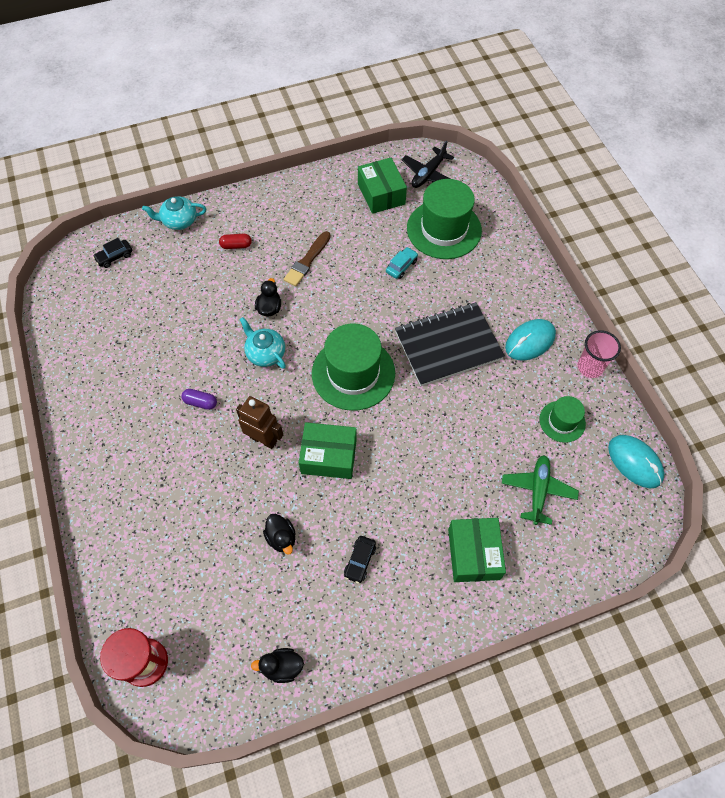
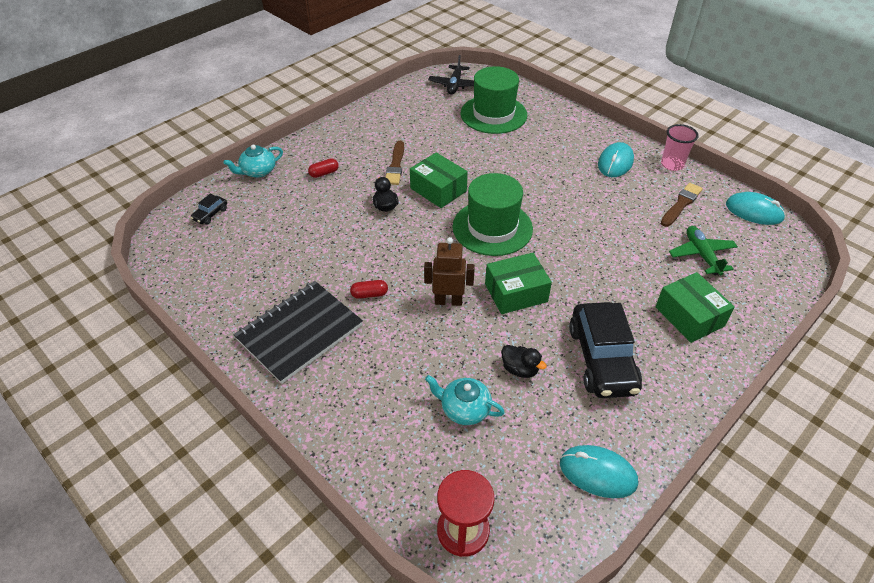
camera: 25 degrees left, 15 degrees down
(200, 402) = (369, 294): purple capsule -> red capsule
(265, 353) = (404, 239): turquoise teapot -> turquoise teapot (464, 409)
(282, 667) = (597, 473): black duck -> turquoise mouse
(360, 561) = (602, 359): black car -> black car, size x2.35
(381, 194) = (426, 106): green box -> green box (438, 189)
(401, 266) = (478, 146): turquoise car -> none
(448, 345) = (555, 185): black notebook -> black notebook (299, 332)
(562, 421) = (681, 204): green hat -> brown brush

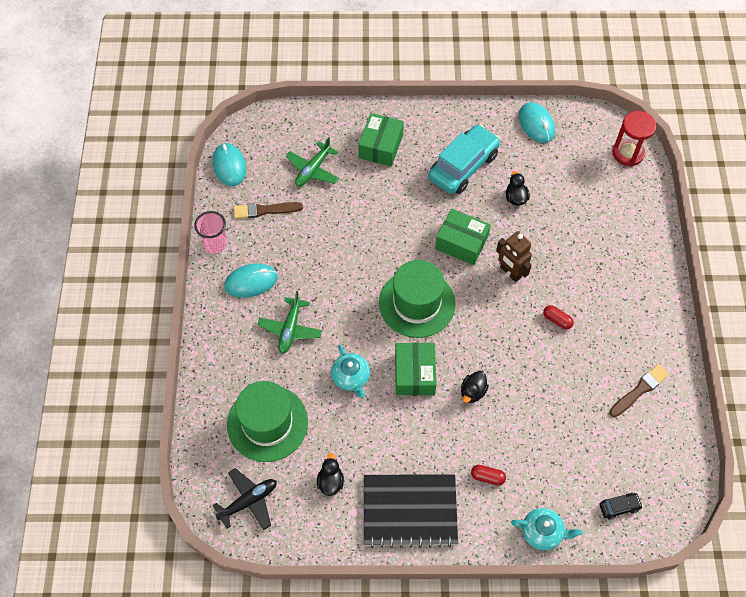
camera: 135 degrees left, 15 degrees up
(299, 332) = (627, 328): black notebook -> black notebook (409, 511)
(395, 165) = (419, 433): brown brush -> brown brush (639, 390)
(421, 116) = (330, 481): none -> black duck
(464, 409) = (570, 203): turquoise teapot -> turquoise teapot (351, 377)
(551, 158) = (290, 329): none -> green plane
(602, 359) = (463, 166): black car -> turquoise car

